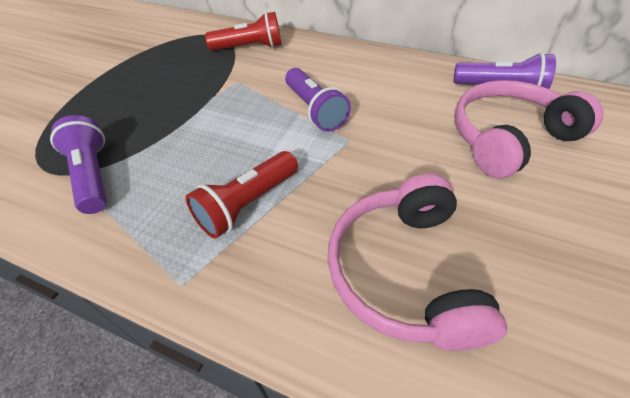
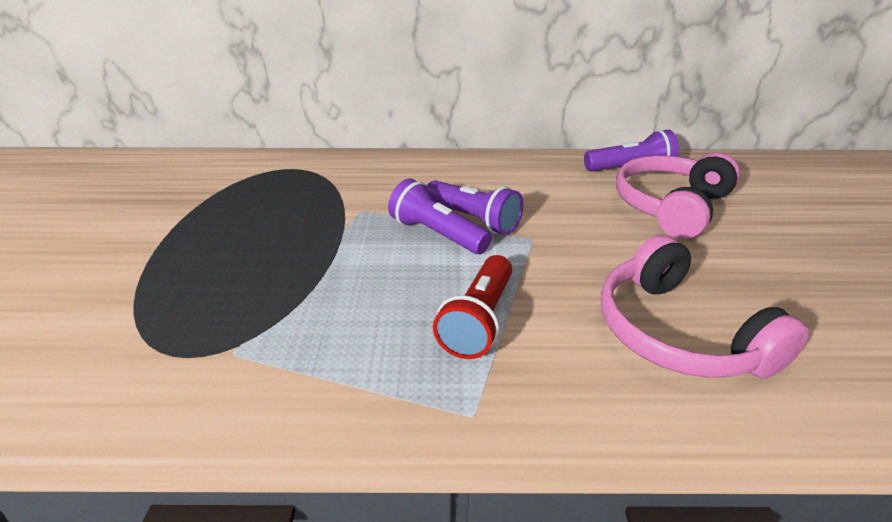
camera: 25 degrees left, 15 degrees down
(93, 176) = (259, 343): purple flashlight -> purple flashlight (437, 235)
(249, 47) = (345, 175): red flashlight -> none

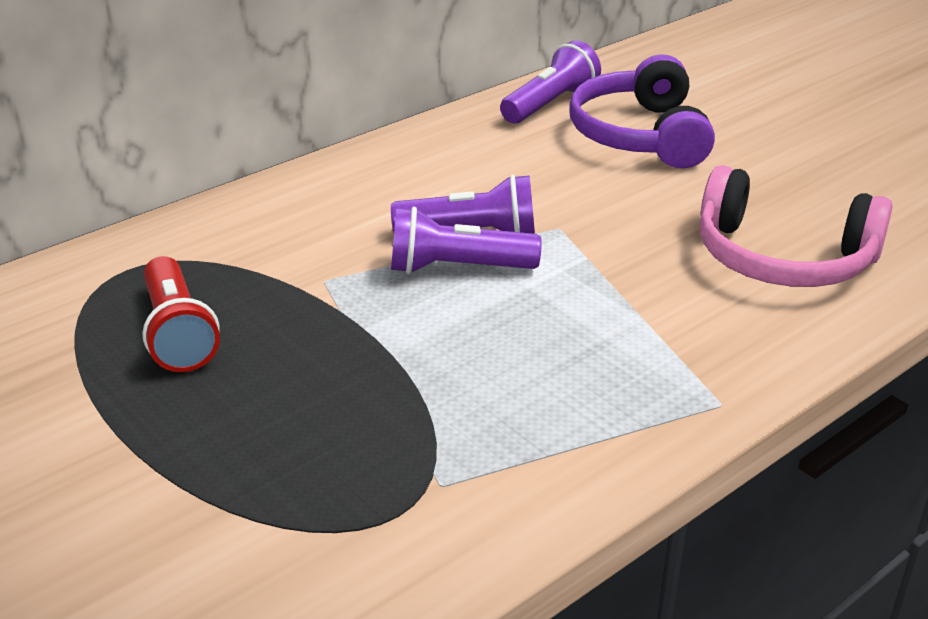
camera: 40 degrees left, 0 degrees up
(479, 320) = (621, 330): red flashlight -> red flashlight (178, 333)
(670, 206) = (639, 135): pink headphones -> purple headphones

